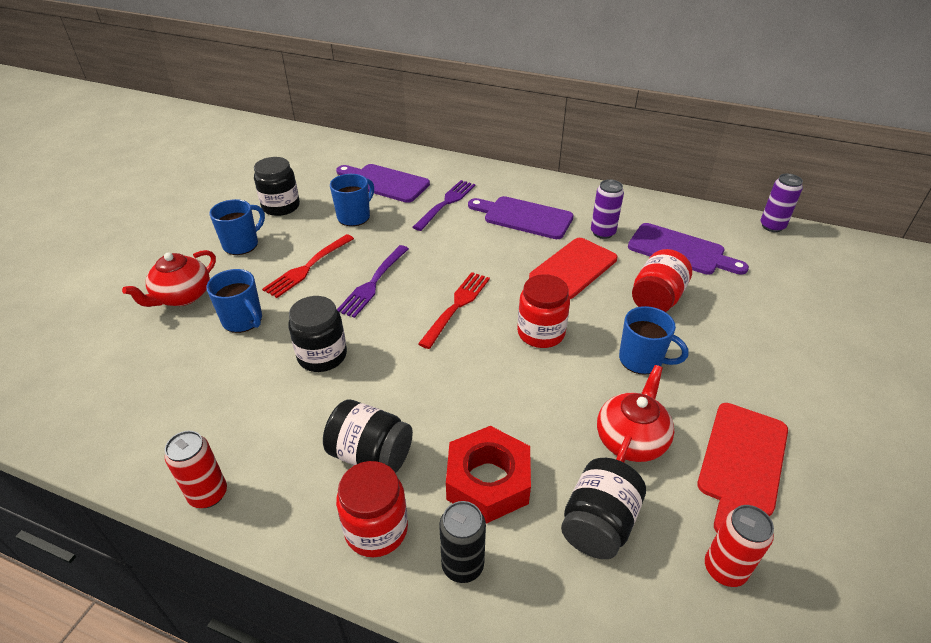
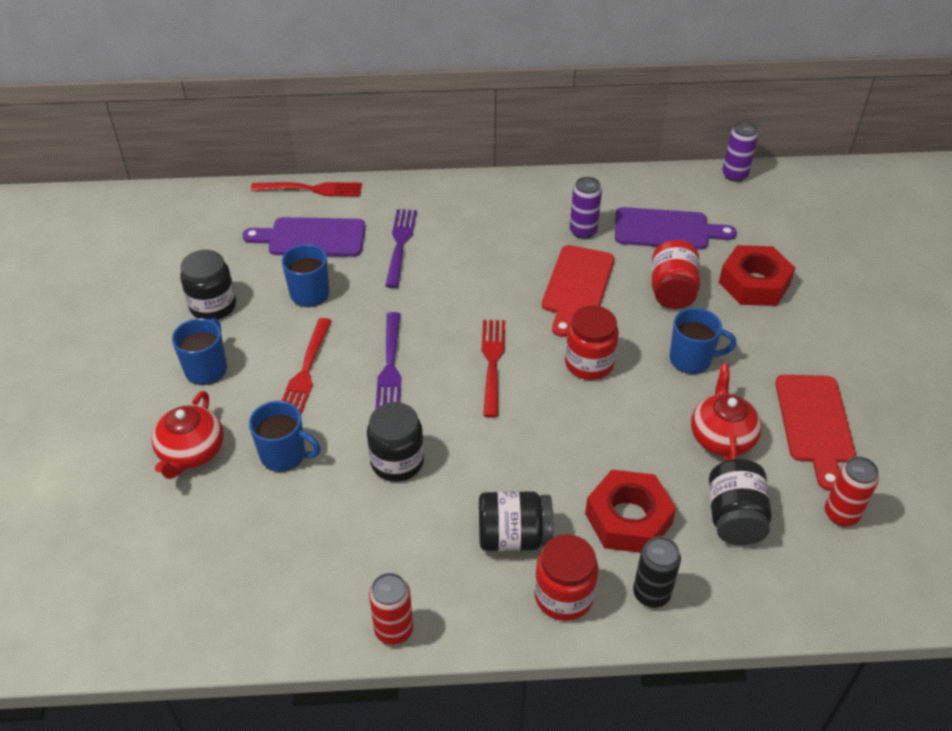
camera: 25 degrees left, 5 degrees up
(409, 153) = (312, 189): none -> red fork
(524, 217) = (494, 237): purple cutting board -> none
(743, 315) = (754, 283): none -> red nut

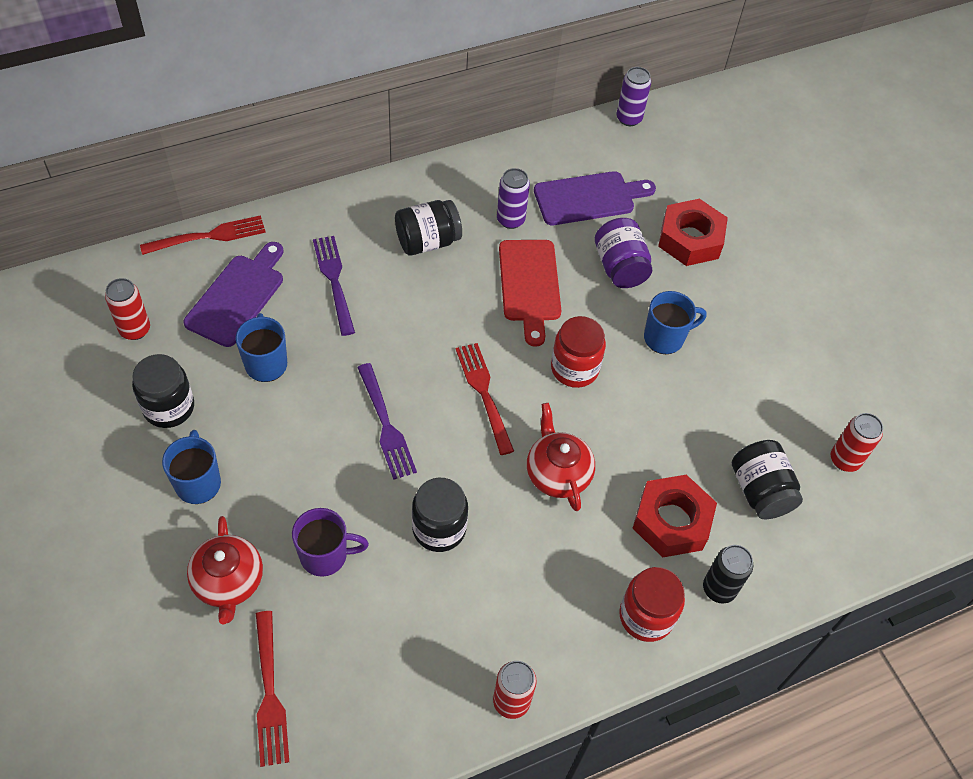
camera: 25 degrees left, 10 degrees up
(216, 243) = (135, 330): none -> red can
(284, 455) = (325, 555): blue mug -> purple mug
(305, 371) = (303, 456): red fork -> red fork (269, 694)
(312, 238) = (237, 297): purple cutting board -> purple cutting board turned 135 degrees clockwise
(513, 537) = (579, 572): black jar -> black jar (427, 241)
(672, 291) = (620, 267): red jar -> purple jar
(721, 437) = (720, 412): red teapot -> red teapot (557, 473)
(815, 423) = (793, 375): red cutting board -> none

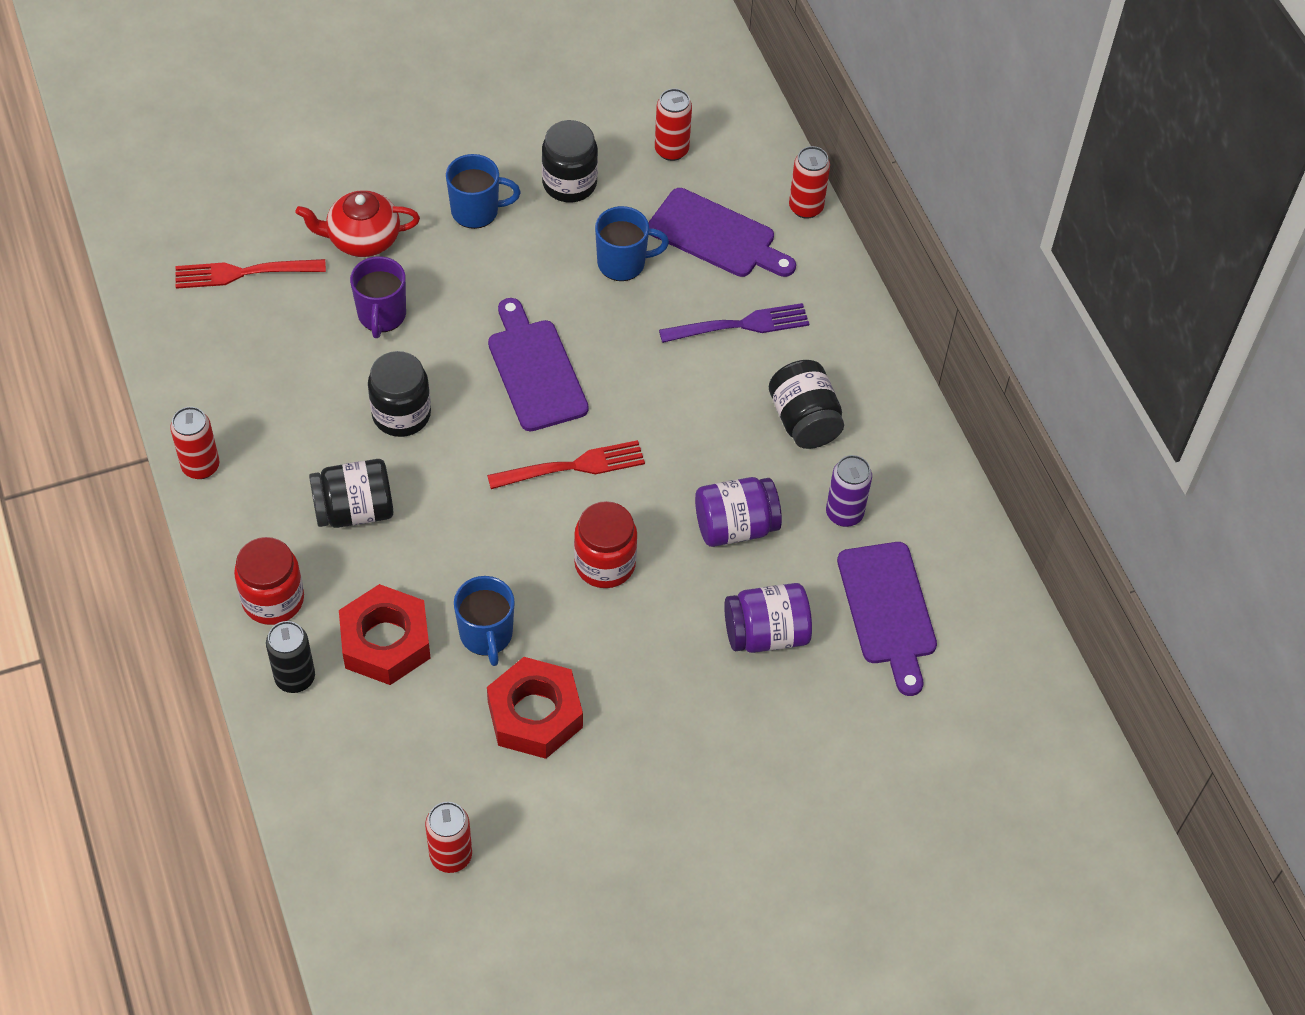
camera: 95 degrees right, 0 degrees up
(209, 236) = (806, 207): red fork -> red can
(386, 425) = (535, 371): purple fork -> purple cutting board
(530, 285) = (735, 527): red cutting board -> purple jar
(557, 473) = (459, 532): red teapot -> none
(629, 118) = (1049, 680): purple can -> none
(665, 338) = (649, 672): blue mug -> blue mug (486, 635)
(690, 239) = (818, 728): red nut -> red nut (535, 714)
(760, 491) = (415, 745): black jar -> black jar (354, 510)

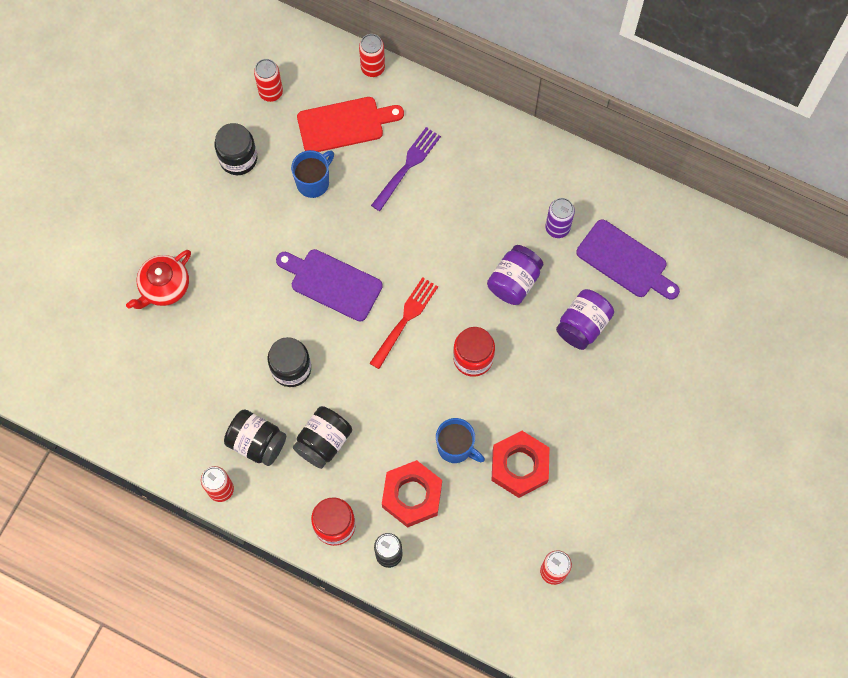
camera: 40 degrees left, 15 degrees up
(243, 273) = (122, 363): red fork -> none
(381, 316) = (222, 322): purple mug -> none
(476, 211) = (207, 218): blue mug -> none
(716, 235) = (344, 124): purple cutting board -> red cutting board
(804, 420) = (490, 193): black jar -> black jar (257, 442)

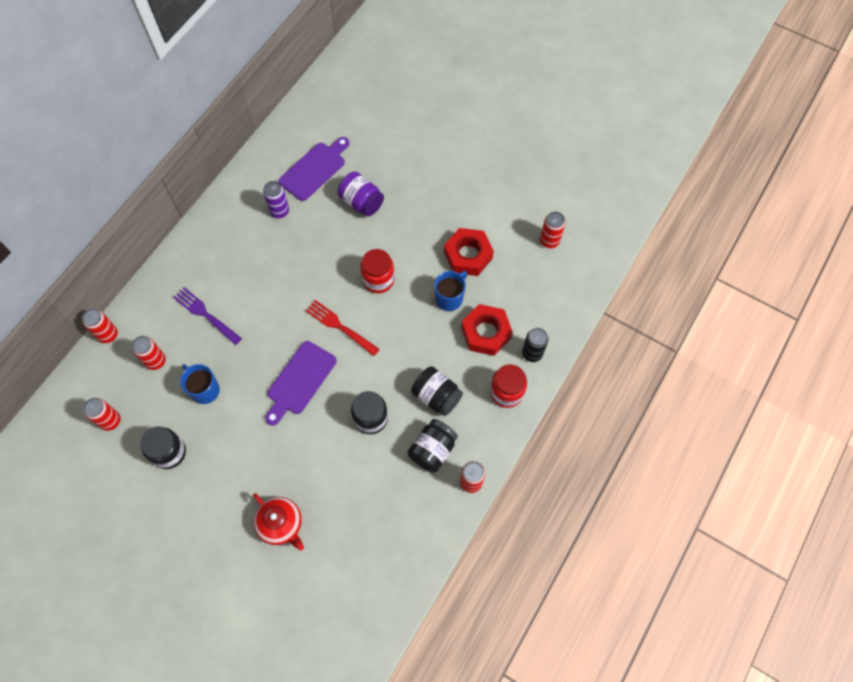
camera: 85 degrees left, 5 degrees down
(344, 124) = (156, 361): red cutting board -> red can
(514, 281) = (319, 245): purple jar -> none

